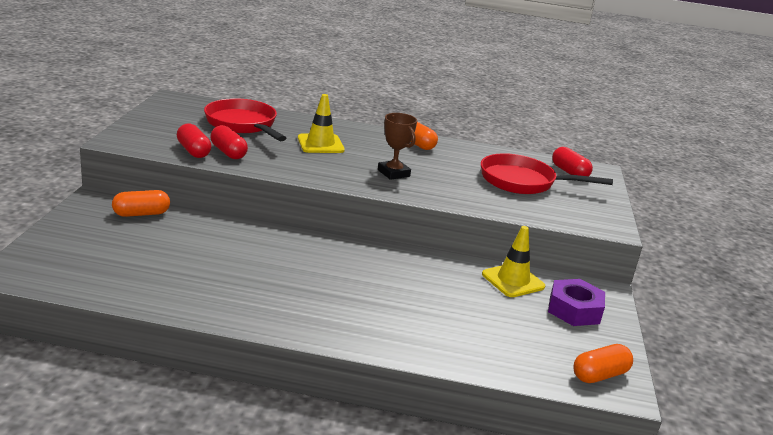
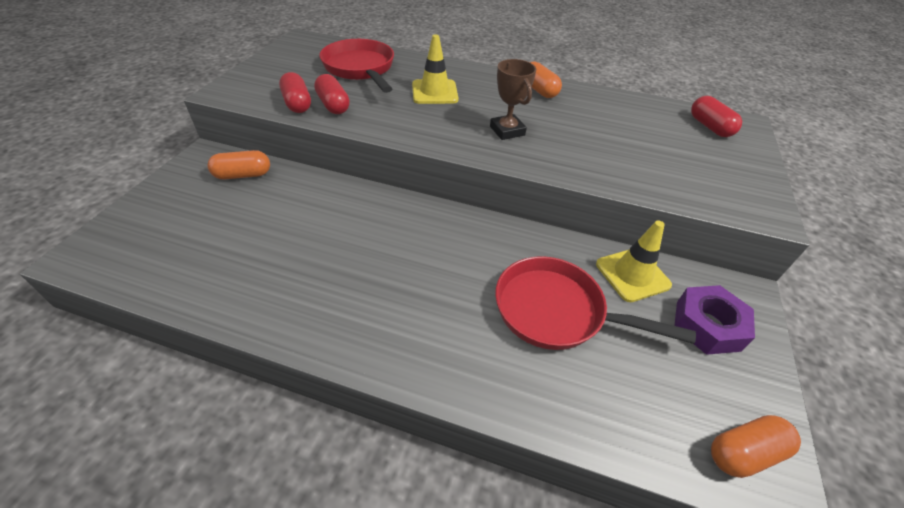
camera: 10 degrees right, 20 degrees up
(522, 182) = (654, 141): red pan -> red pan (556, 311)

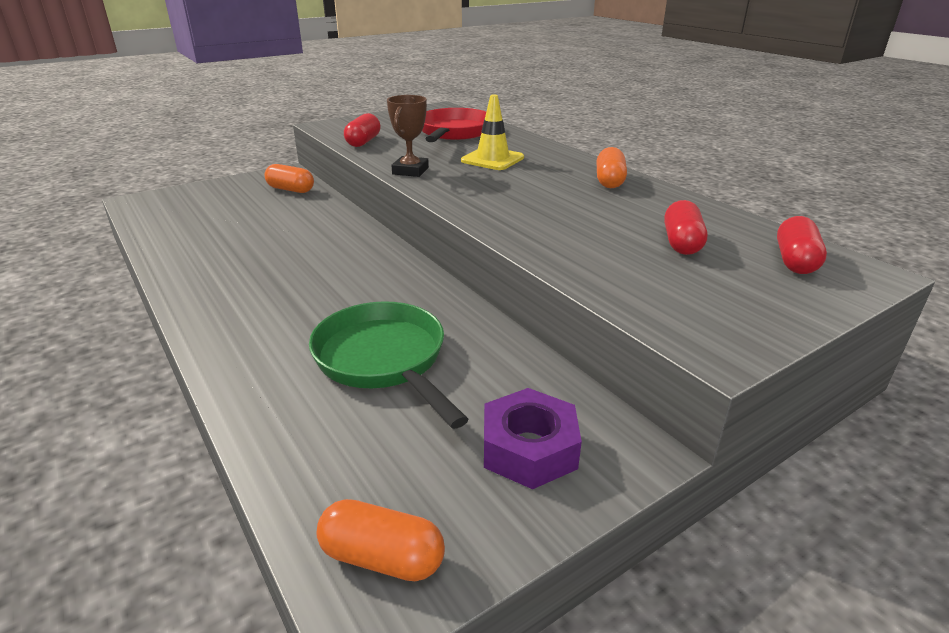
camera: 40 degrees right, 15 degrees down
(333, 105) = (389, 148): red capsule -> red capsule (681, 243)
(507, 131) = (513, 198): brown trophy -> brown trophy (410, 171)
(556, 311) = (384, 360): red pan -> green pan
(632, 274) = (512, 371): yellow traffic cone -> none

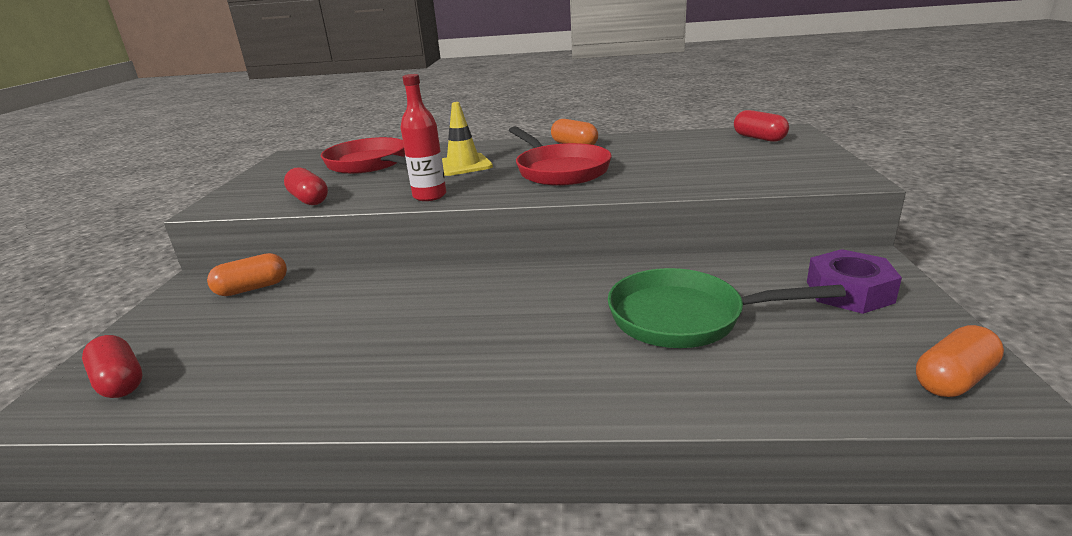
camera: 50 degrees left, 5 degrees down
(410, 171) = (429, 196): brown trophy -> red bottle
(529, 195) = (560, 170): none -> red pan
(681, 243) = (703, 153): red capsule -> red capsule (120, 381)

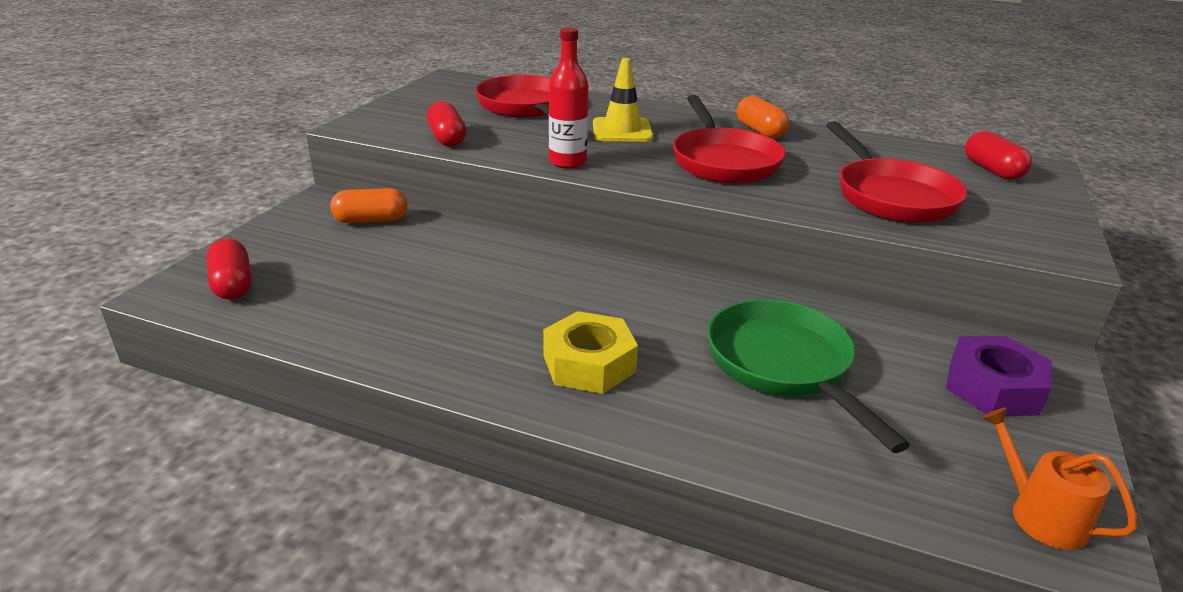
camera: 15 degrees right, 5 degrees up
(519, 361) = (589, 364): none -> yellow nut
(684, 317) = (783, 365): green pan -> green pan turned 45 degrees clockwise
(703, 168) = (891, 196): none -> red pan
(953, 379) = (1040, 515): orange capsule -> orange watering can

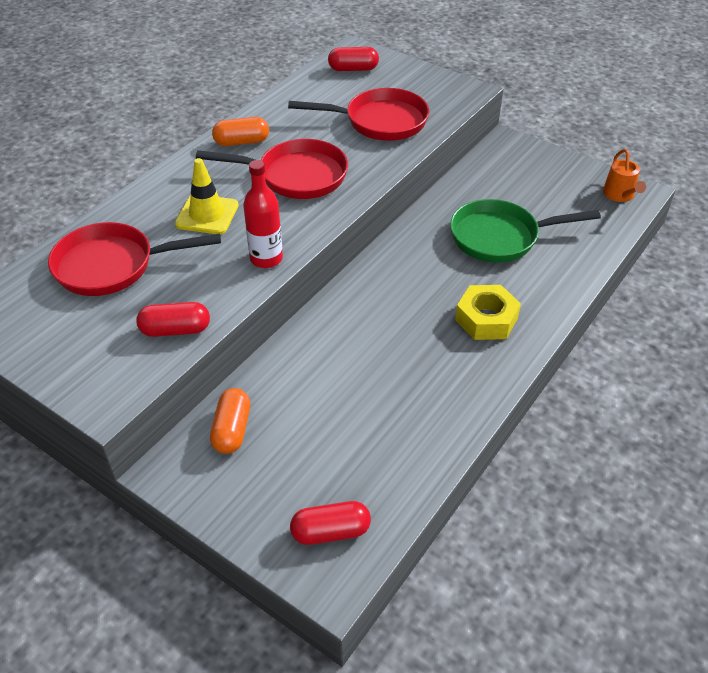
camera: 75 degrees left, 15 degrees up
(993, 387) = (529, 170): purple nut -> none
(1040, 515) = (620, 195): orange watering can -> orange watering can turned 75 degrees counterclockwise

